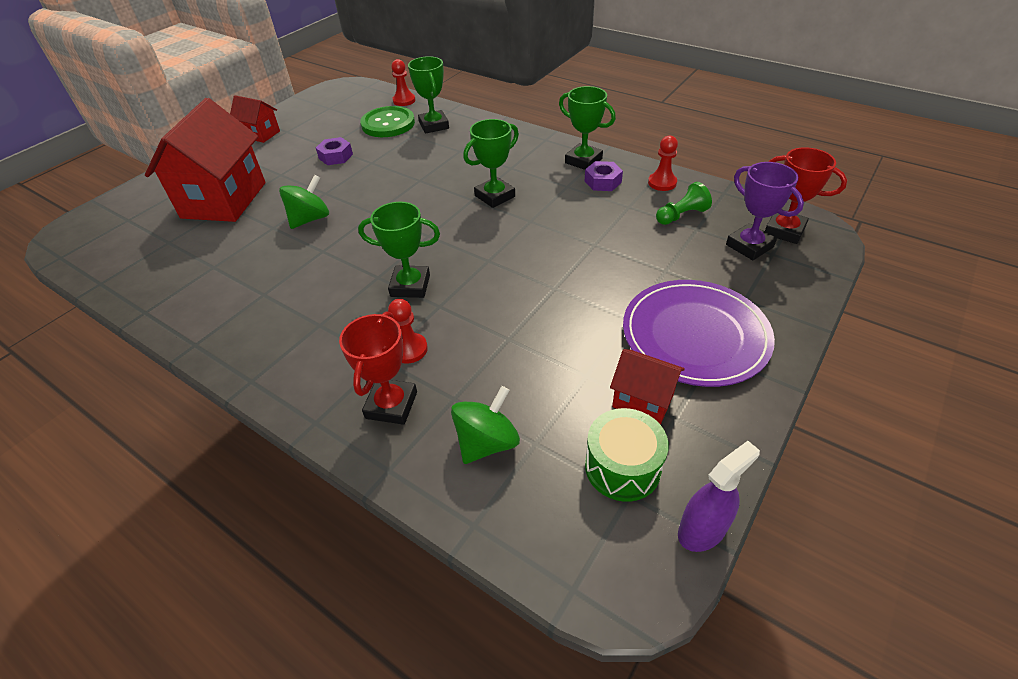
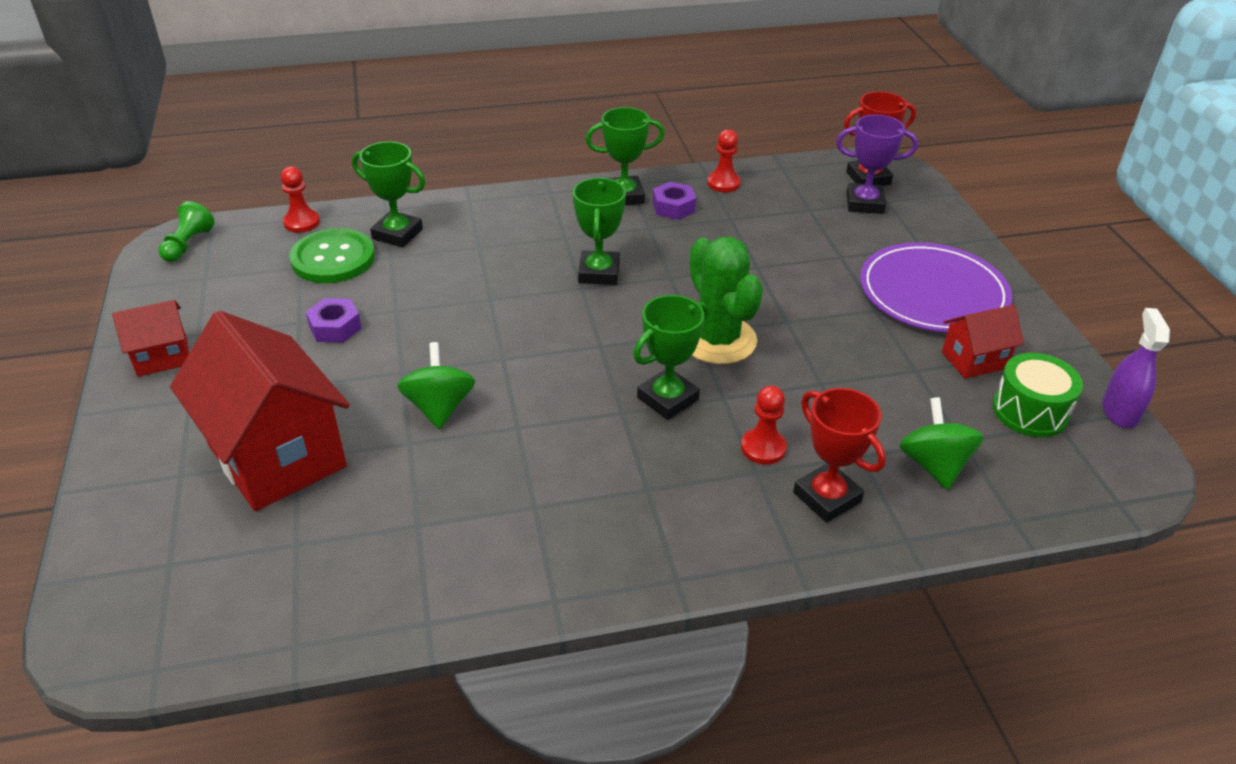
camera: 50 degrees left, 5 degrees down
(493, 272) = (717, 340): none -> green cactus
(681, 215) = (782, 204): green pawn -> green pawn (188, 244)

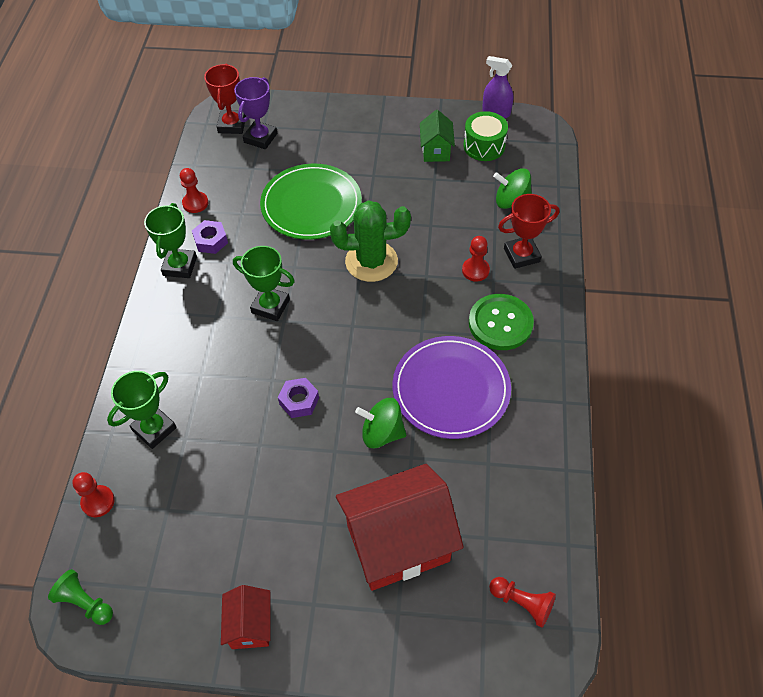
camera: 70 degrees left, 15 degrees up
(195, 603) = (522, 603): none -> red pawn
(333, 258) = (167, 482): green button -> green button (500, 323)
(335, 327) = (263, 490): purple nut -> purple nut (299, 401)
(667, 399) = (417, 303): green trophy -> none
(782, 268) = (311, 204): none -> green plate
(933, 293) = (369, 143): purple plate -> purple plate (451, 389)
(974, 360) = (436, 151): red house -> green house

